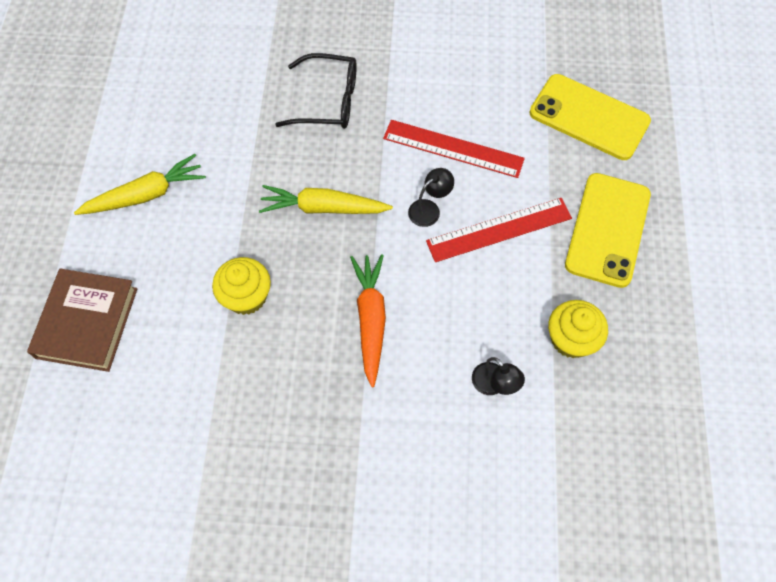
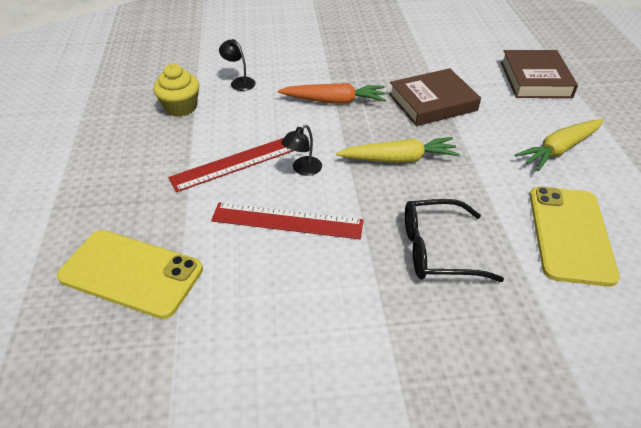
camera: 170 degrees right, 20 degrees down
(246, 296) = (432, 102): yellow cupcake -> brown book
(370, 319) = (334, 101): orange carrot -> orange carrot turned 75 degrees counterclockwise
(607, 229) = (135, 174): yellow phone -> yellow phone (570, 234)

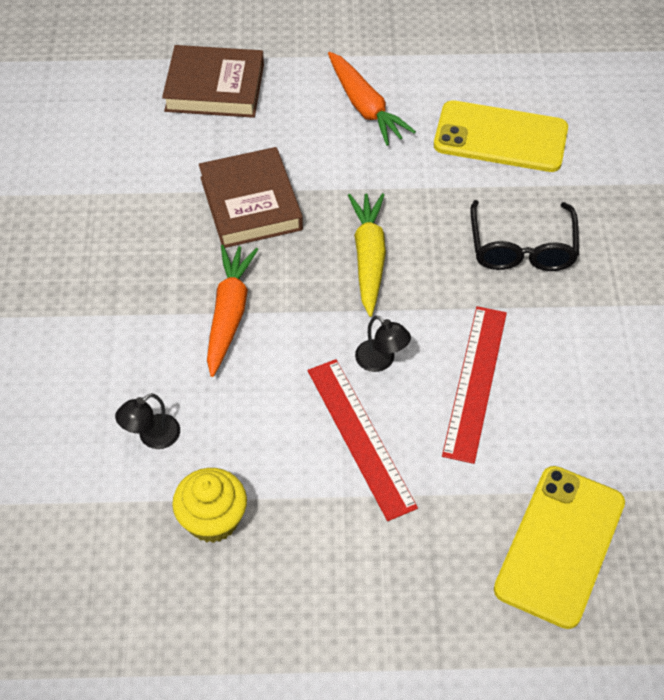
camera: 85 degrees left, 10 degrees up
(559, 150) = (365, 107): yellow carrot -> orange carrot

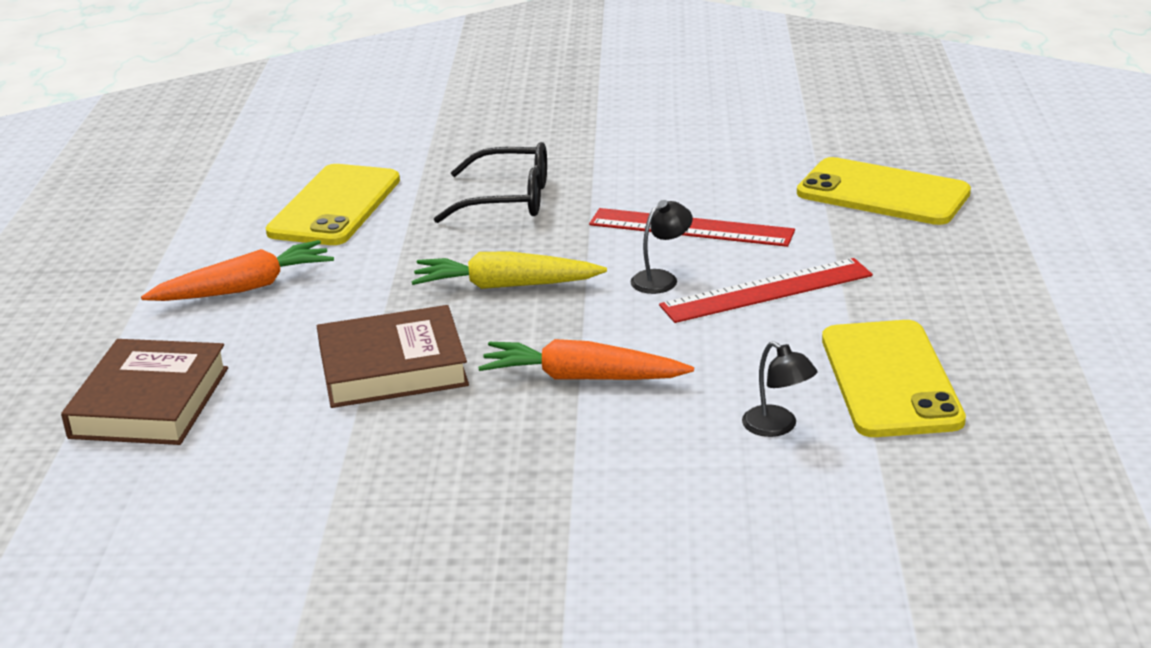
camera: 85 degrees left, 25 degrees down
(213, 519) = (890, 379): yellow cupcake -> yellow phone

